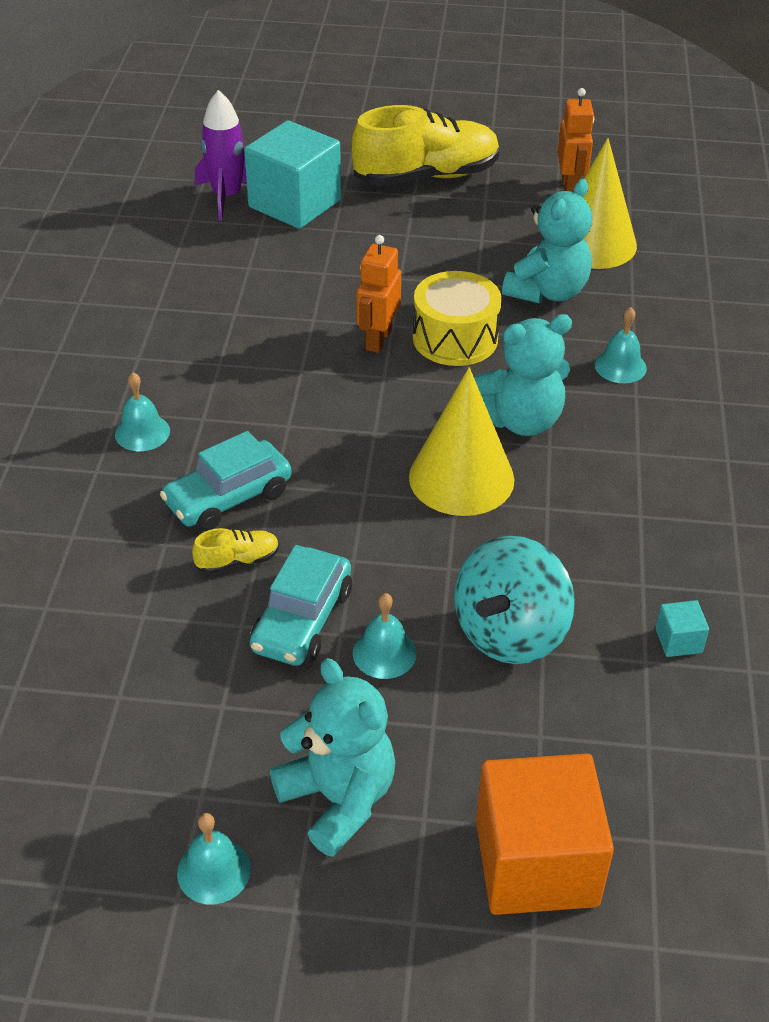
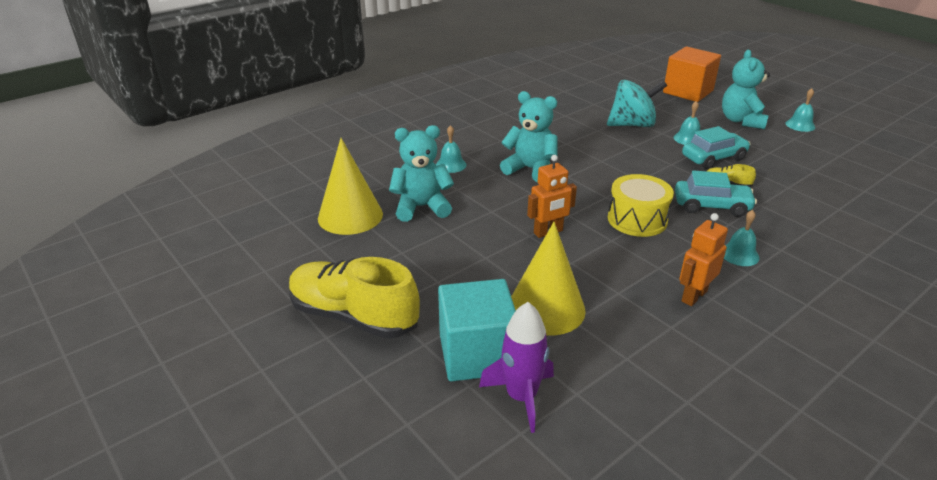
camera: 135 degrees left, 10 degrees down
(455, 338) = (506, 212): yellow drum -> yellow drum (637, 219)
(461, 478) = (588, 165): yellow cone -> yellow cone (546, 308)
(570, 187) = (291, 252): orange robot -> orange robot (693, 296)
(678, 640) = (575, 102): turquoise cube -> none

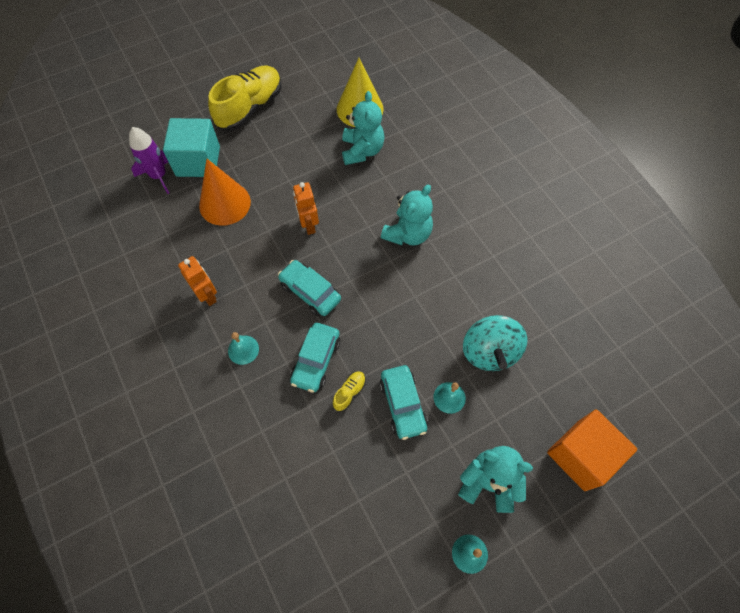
camera: 100 degrees right, 30 degrees up
(451, 165) = (425, 177): turquoise bell -> none
(546, 308) = (225, 203): yellow cone -> orange cone
(637, 219) = (310, 292): yellow drum -> turquoise car

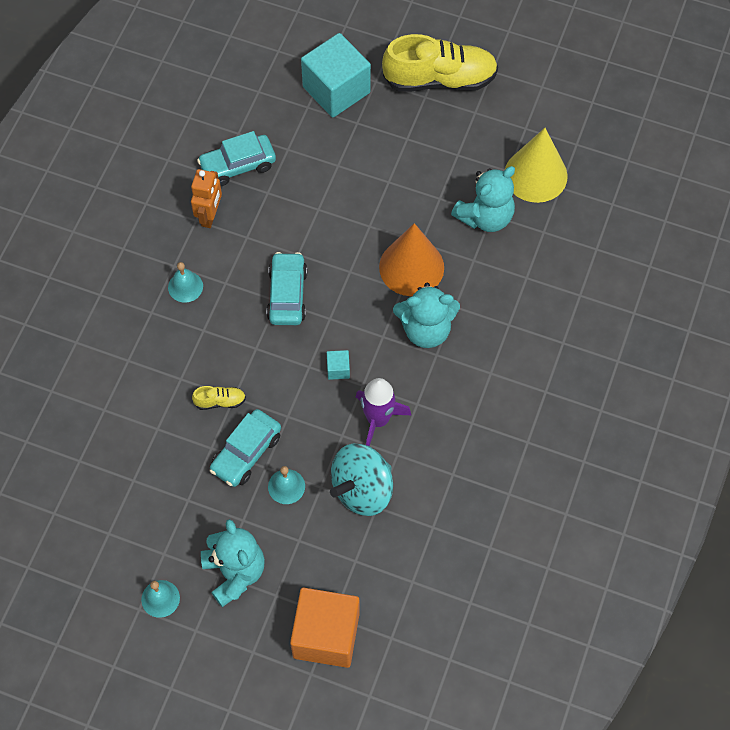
camera: 50 degrees right, 0 degrees up
(159, 176) = (290, 73): purple rocket -> purple rocket (378, 419)
(225, 203) = (312, 150): orange cone -> orange cone (411, 267)
(308, 225) = (356, 237): orange robot -> none
(316, 361) = (226, 352): turquoise car -> turquoise car (238, 166)
(391, 302) = (338, 369): none -> turquoise cube

